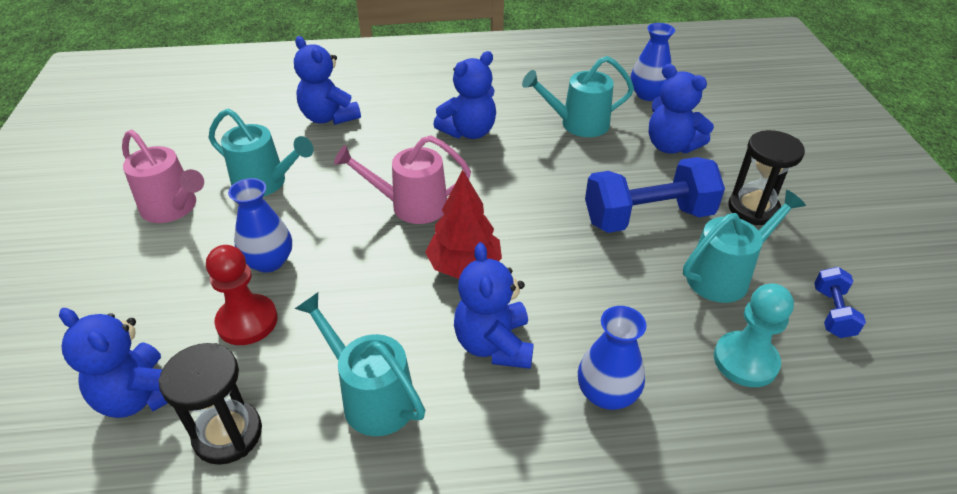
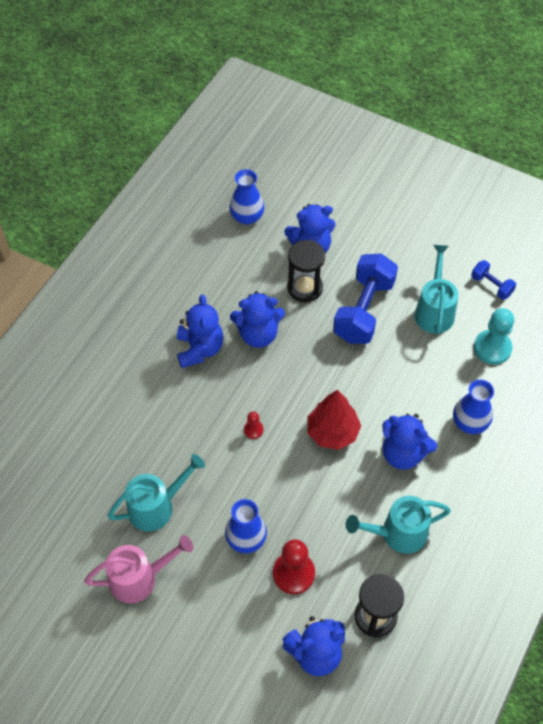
camera: 55 degrees left, 15 degrees up
(329, 117) = (104, 427): blue teddy bear -> blue teddy bear (258, 334)
(410, 206) = (253, 430): pink watering can -> red pawn
(577, 124) = (245, 280): turquoise watering can -> none
(753, 209) = (397, 254): black hourglass -> black hourglass (305, 288)

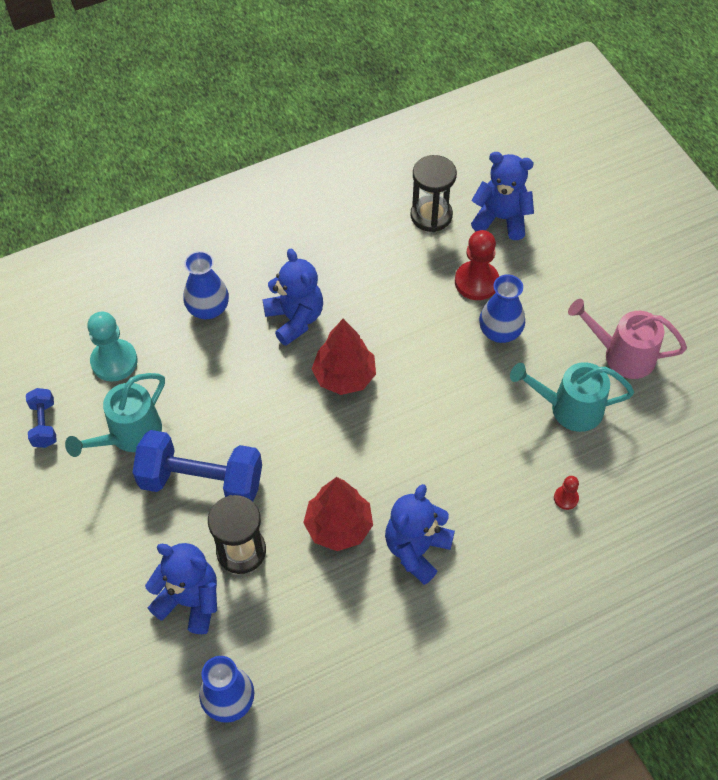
camera: 145 degrees left, 0 degrees up
(253, 430) = (421, 425): red pawn -> red pawn (566, 498)
(258, 334) = (338, 526): blue teddy bear -> red tree
(364, 310) = (201, 482): blue dumbbell -> blue dumbbell turned 45 degrees clockwise
(397, 533) = (360, 261): turquoise watering can -> none

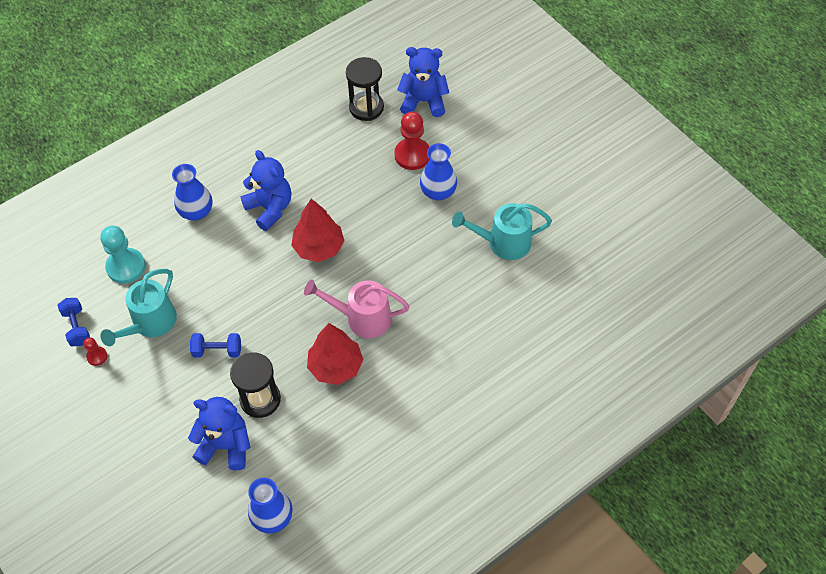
camera: 10 degrees left, 0 degrees up
(201, 482) = (217, 350): blue dumbbell -> blue dumbbell, size x0.49
(416, 549) = (401, 373): blue teddy bear -> none
(566, 498) = (512, 313): red pawn -> red pawn (97, 356)
(622, 355) = (538, 194): pink watering can -> pink watering can (362, 318)

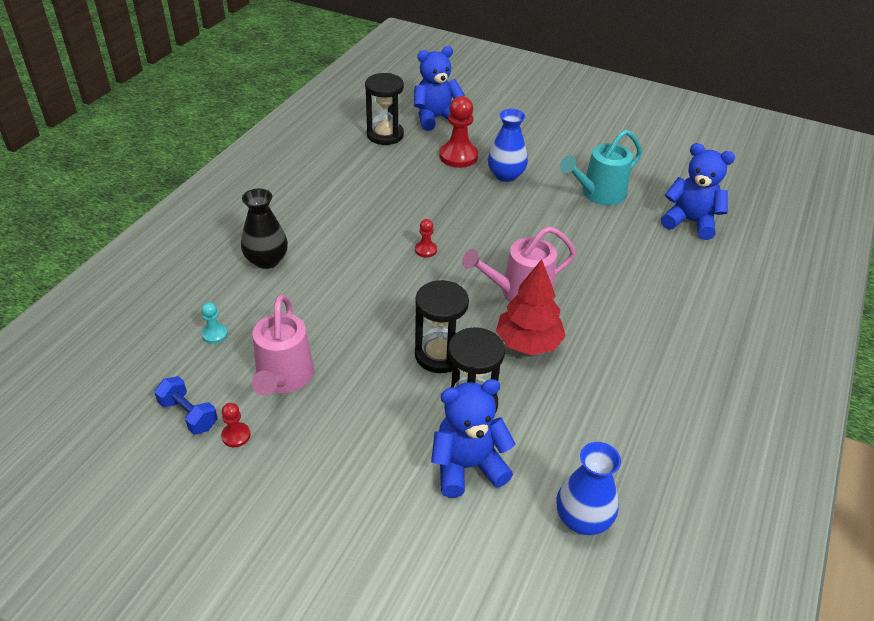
camera: 30 degrees left, 15 degrees down
(126, 267) = (215, 334): turquoise pawn -> turquoise pawn, size x0.50
(150, 324) = (283, 378): turquoise watering can -> pink watering can
(196, 211) = (266, 260): blue vase -> black vase
(217, 350) = (385, 375): blue dumbbell -> none
(265, 349) = (439, 355): none -> black hourglass
(270, 208) = (348, 234): blue teddy bear -> blue teddy bear (690, 222)
(319, 247) = (425, 250): red tree -> red pawn

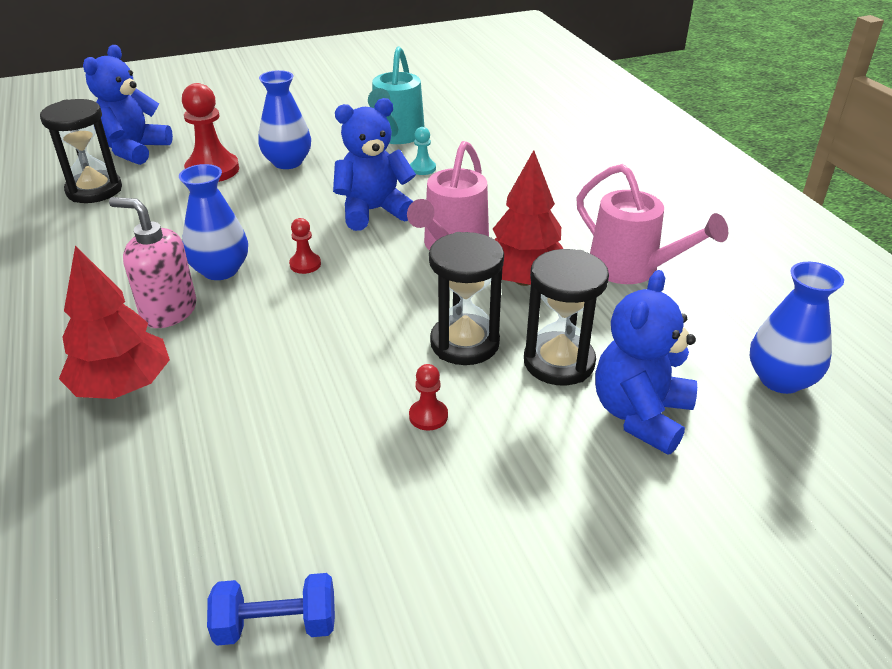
camera: 45 degrees left, 5 degrees down
(215, 334) = (172, 509): turquoise pawn -> turquoise pawn (423, 168)
(236, 436) = (375, 592): red pawn -> red pawn (428, 416)
(266, 260) = (123, 386): black vase -> red tree
(283, 378) = (338, 487): pink watering can -> pink watering can (632, 269)
(330, 233) = (168, 311): none -> pink soap dispenser
(382, 225) = (220, 270): none -> blue vase
(690, 222) = (499, 120): blue teddy bear -> blue teddy bear (373, 211)

